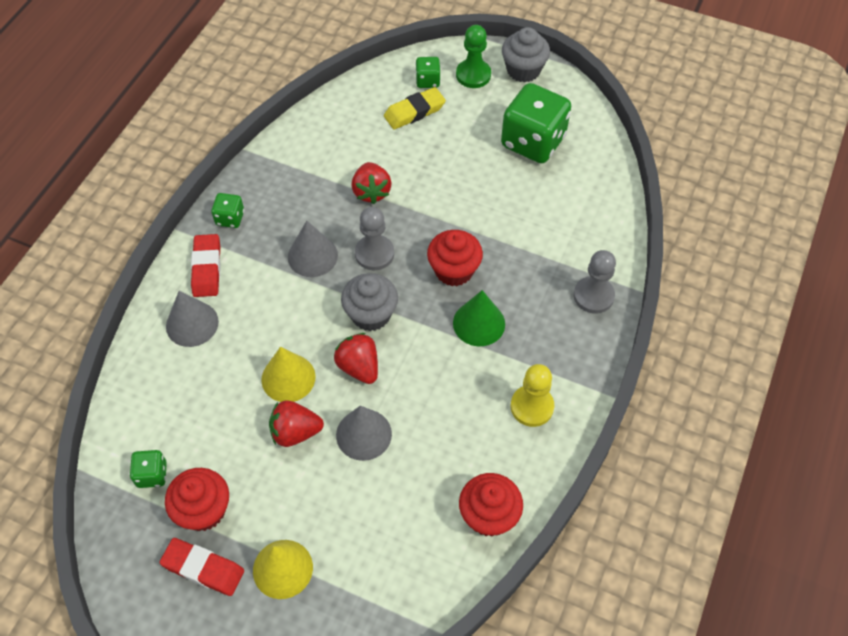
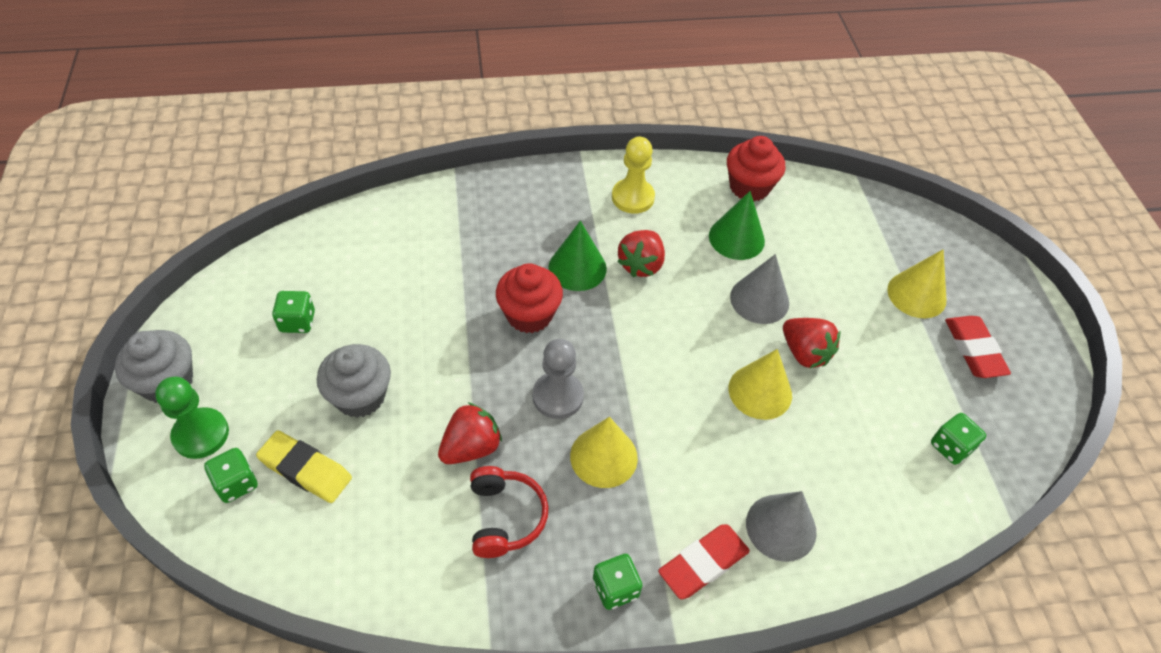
camera: 125 degrees left, 5 degrees down
(203, 510) = (934, 381): red cupcake -> none
(312, 256) = (603, 457): grey cone -> yellow cone
(313, 188) = (505, 517): none -> red headphones
(359, 367) = (699, 338): red strawberry -> red strawberry (641, 265)
(371, 314) = (635, 359): grey cupcake -> grey cupcake (360, 396)
(436, 461) = (736, 238): none -> green cone
(533, 142) = (297, 322): green dice -> green dice, size x0.46
(593, 296) = (483, 198): grey pawn -> none

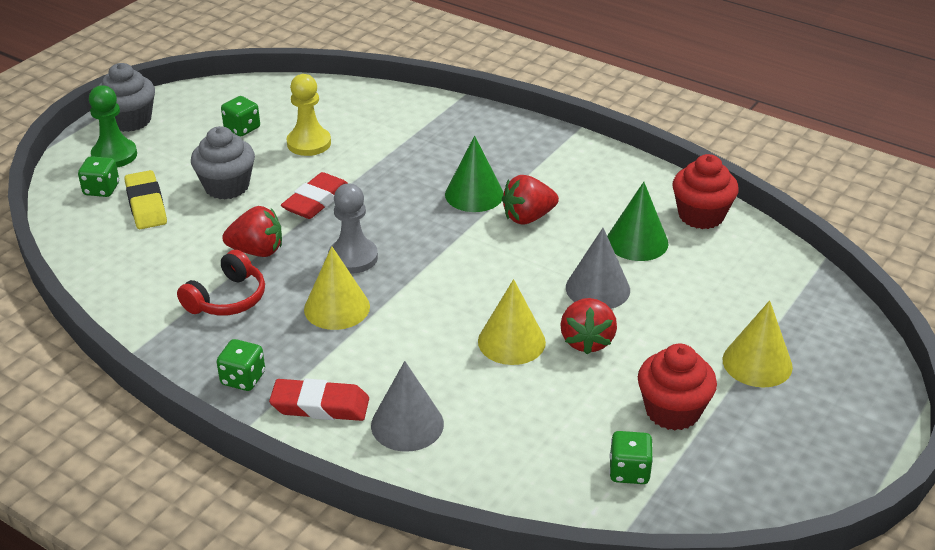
camera: 45 degrees right, 15 degrees down
(529, 315) = (398, 203): red cupcake -> red cupcake (672, 411)
(633, 197) = (583, 174): yellow pawn -> yellow pawn (309, 143)
(974, 350) = (757, 428): red eraser -> red eraser (316, 201)

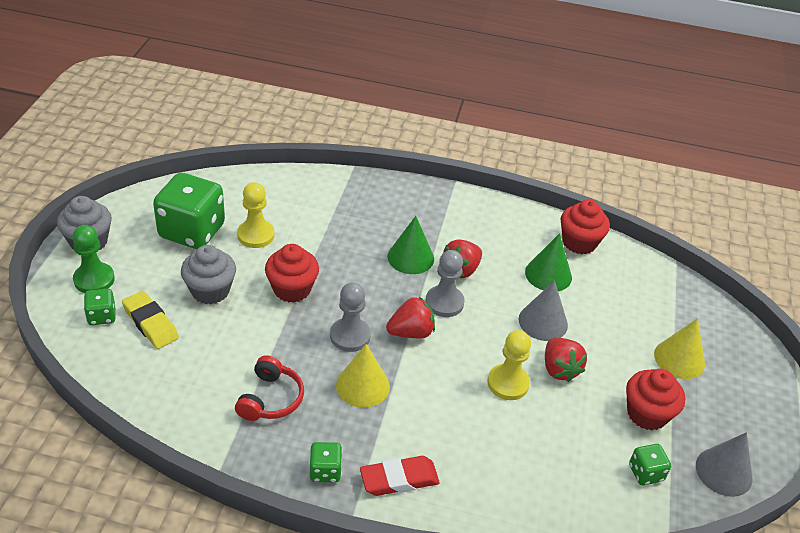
camera: 25 degrees left, 5 degrees up
(242, 128) = (192, 231): green dice -> green dice, size x2.16
(257, 251) = (270, 347): red strawberry -> red strawberry (411, 332)
(316, 201) = (292, 289): red eraser -> red cupcake
(407, 424) = (473, 477): grey cone -> grey cone (724, 471)
(486, 246) = (444, 302): none -> grey pawn
(511, 341) = (508, 383): yellow cone -> yellow pawn

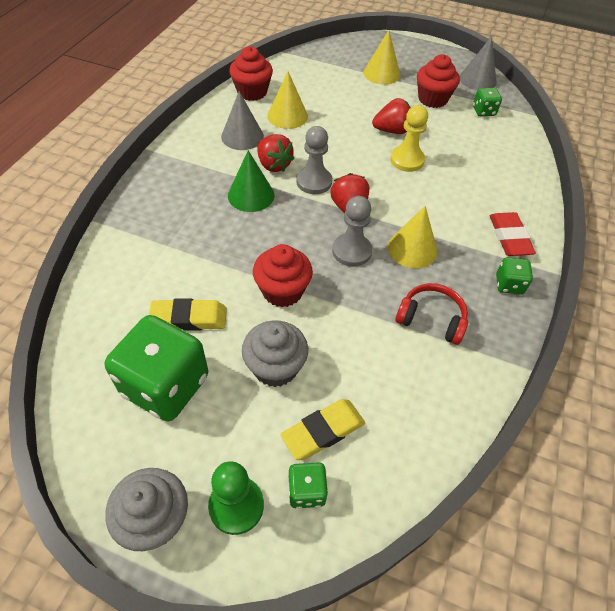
camera: 80 degrees left, 10 degrees up
(256, 235) = (189, 318): yellow pawn -> yellow eraser
(543, 322) = (341, 129): grey cone -> grey cone (242, 136)
(548, 274) = (287, 116): green cone -> yellow cone

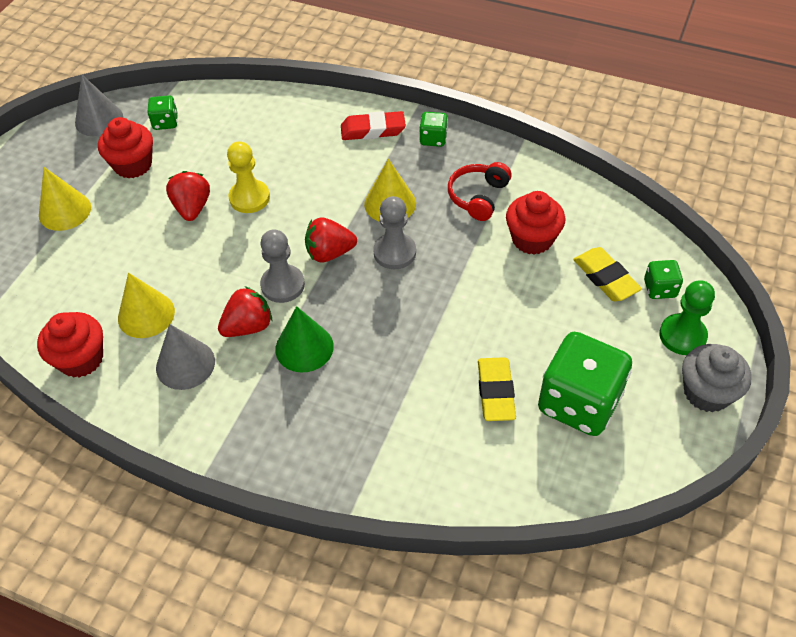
camera: 85 degrees left, 0 degrees up
(275, 367) = (546, 314): grey cupcake -> none
(282, 291) = (452, 311): red cupcake -> red cupcake (532, 239)

